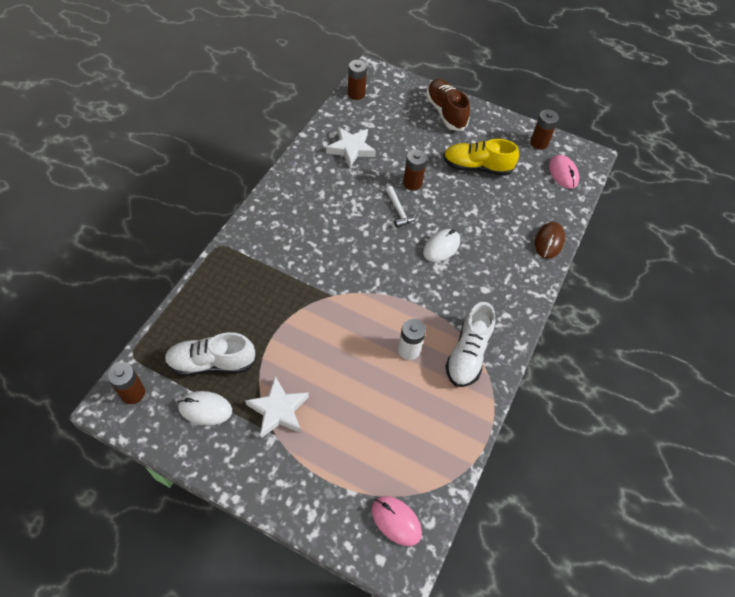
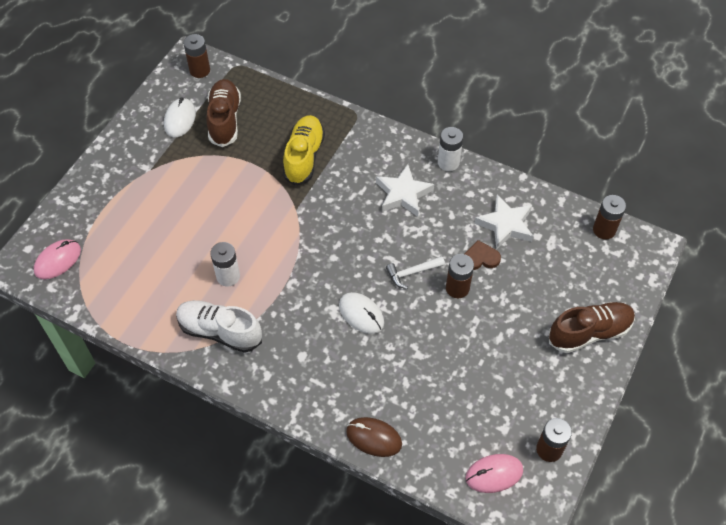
camera: 95 degrees right, 0 degrees up
(212, 363) = (225, 120): white shoe -> brown shoe
(278, 410) = (173, 171): white star -> white star (403, 194)
(284, 180) = (448, 162): none -> white battery
(383, 167) = (480, 258): none -> brown heart
(477, 167) = (492, 363): yellow shoe -> yellow shoe (304, 157)

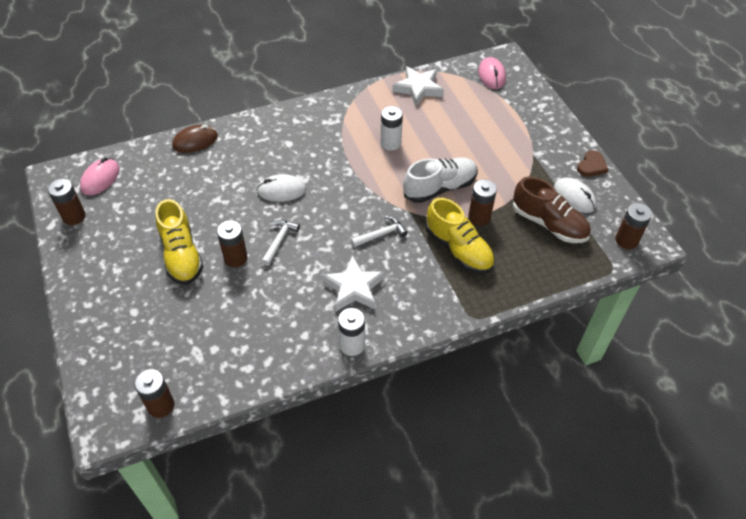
camera: 130 degrees right, 5 degrees down
(220, 331) = (352, 117): white shoe -> white shoe (440, 188)
(258, 163) = (479, 217): none -> brown battery
(337, 212) = (381, 234): none -> white hammer
(480, 258) = (241, 293): brown heart -> brown heart (591, 166)
(494, 327) = (181, 255): none -> yellow shoe
(505, 225) = (249, 335): white star -> white star (418, 88)
(589, 333) = (104, 309): brown shoe -> none

